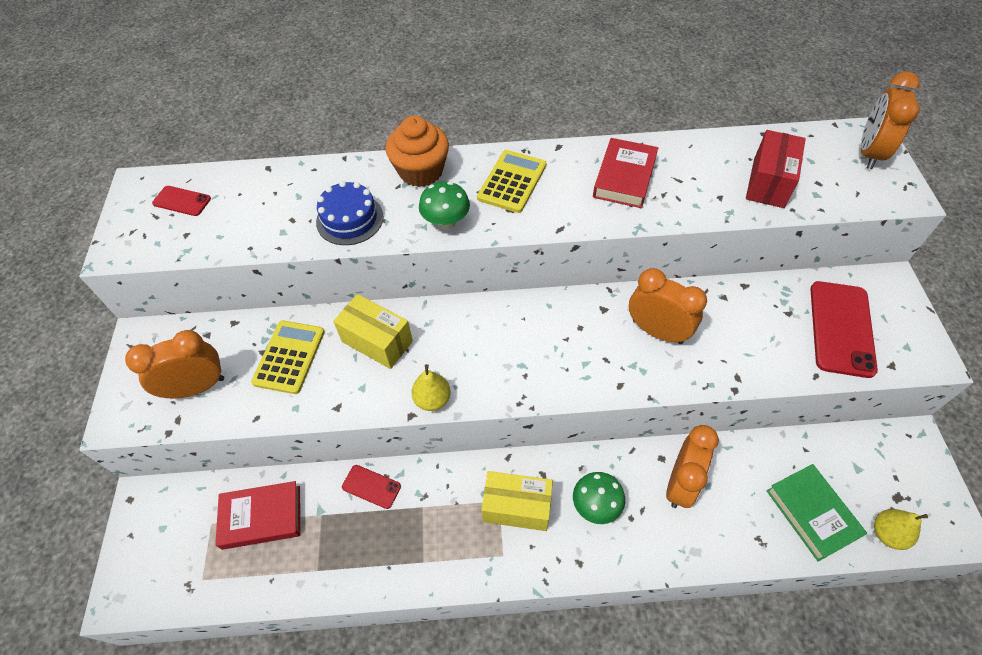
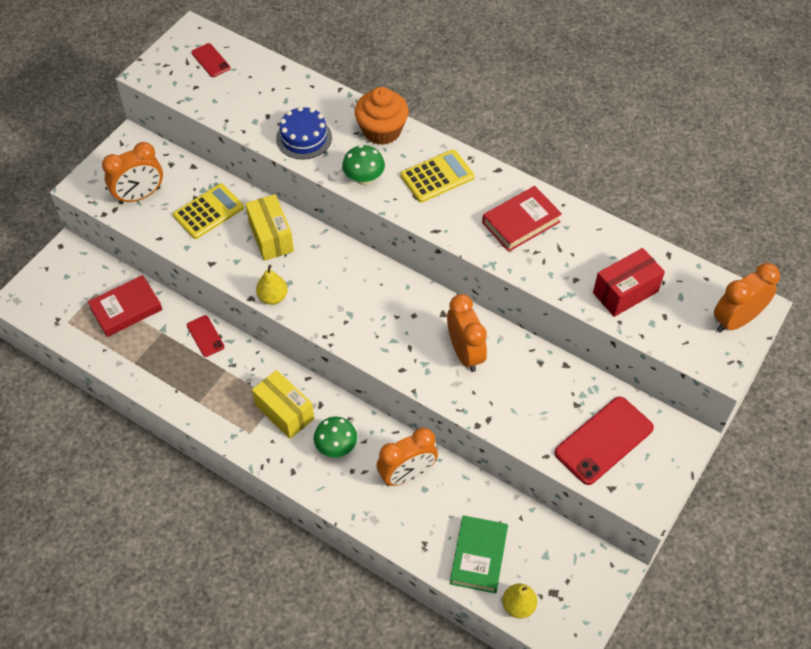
camera: 35 degrees right, 0 degrees up
(197, 387) = (140, 196): orange clock -> orange clock turned 135 degrees clockwise
(261, 517) = (126, 309): red book -> red book turned 60 degrees counterclockwise

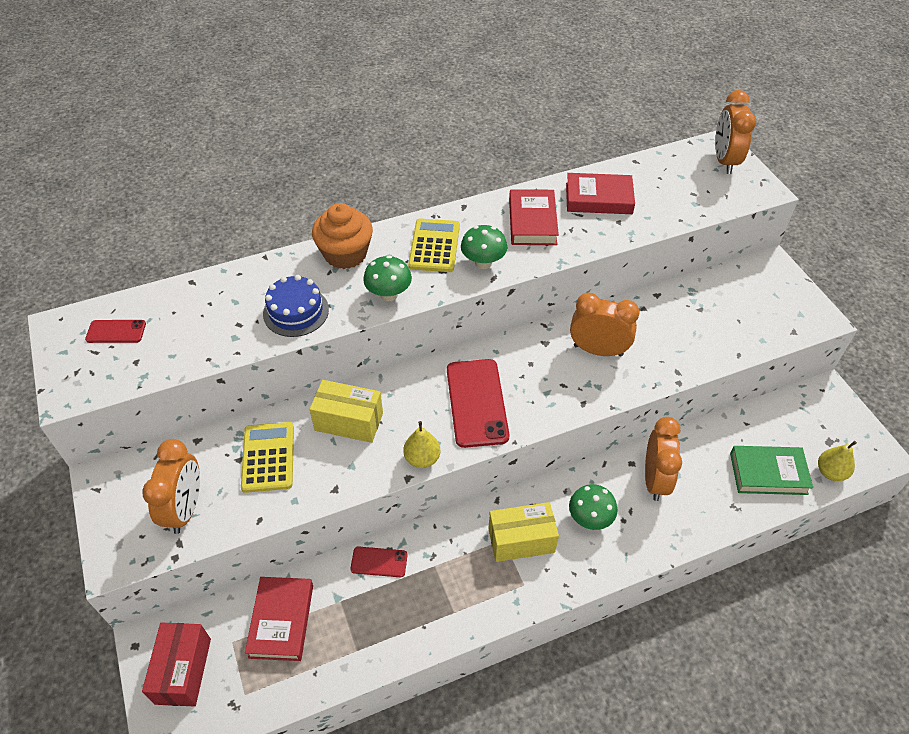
camera: 55 degrees left, 5 degrees down
(446, 216) = (483, 263): none -> green mushroom
(478, 556) = (768, 473): green book -> green book turned 45 degrees counterclockwise
(592, 252) = (598, 198): none -> red book
(603, 440) = (745, 311): red phone -> red phone (476, 402)
(625, 292) = (653, 202): red box -> red box (183, 671)

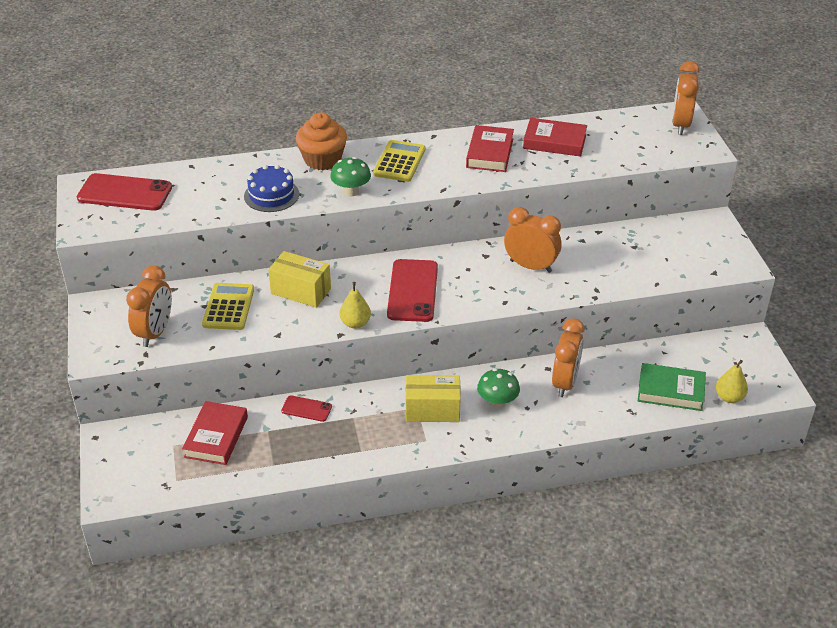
camera: 10 degrees right, 10 degrees down
(116, 332) = (125, 193): red phone -> red phone, size x1.94
(183, 671) = (130, 458): red box -> none
(483, 263) = (437, 178): green mushroom -> none

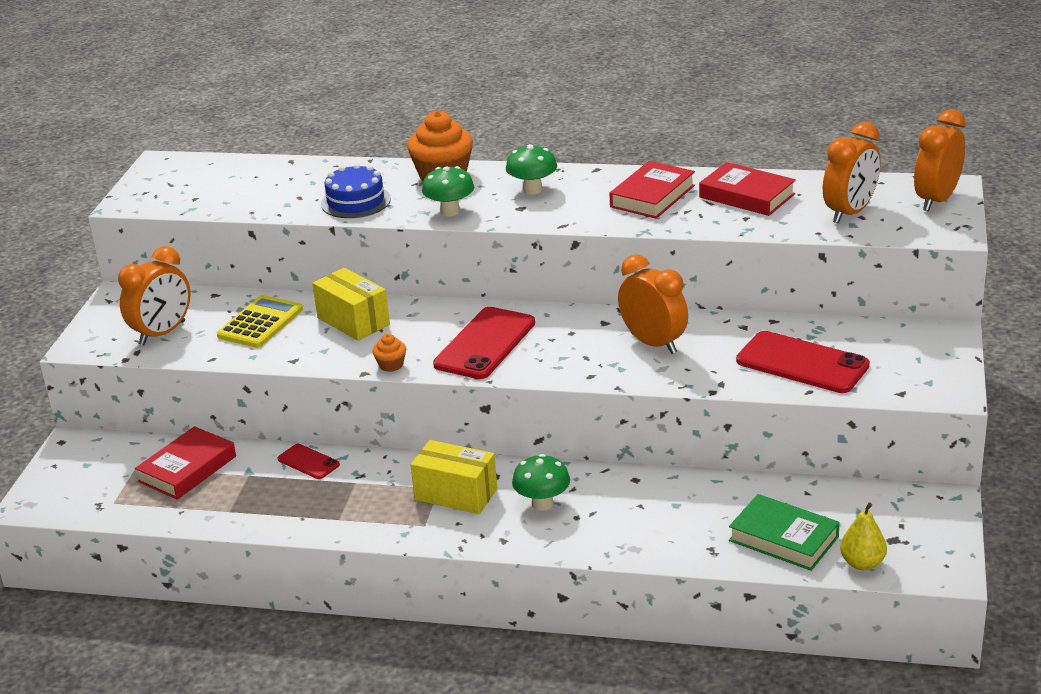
camera: 25 degrees right, 10 degrees down
(125, 193) = (199, 176): red phone -> red phone (802, 363)
(355, 323) = (391, 365): yellow pear -> orange cupcake
(399, 162) = (532, 190): yellow calculator -> green mushroom
(565, 382) = (646, 499): orange clock -> orange clock (850, 213)

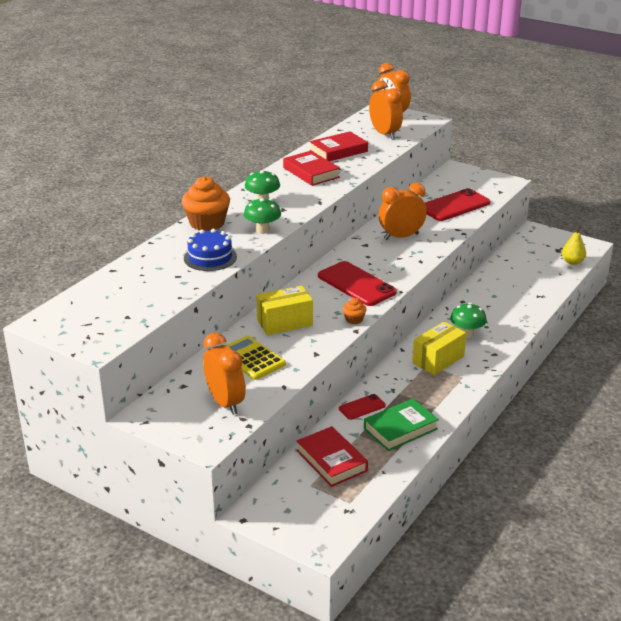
camera: 70 degrees left, 0 degrees up
(783, 538) = (541, 275): green book -> green book (400, 429)

